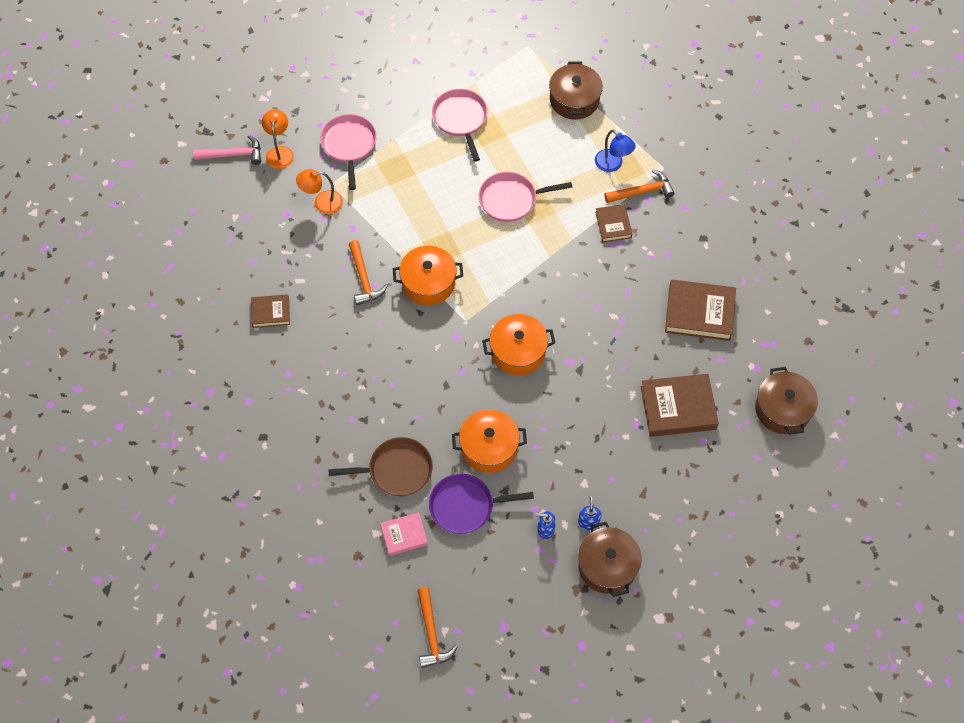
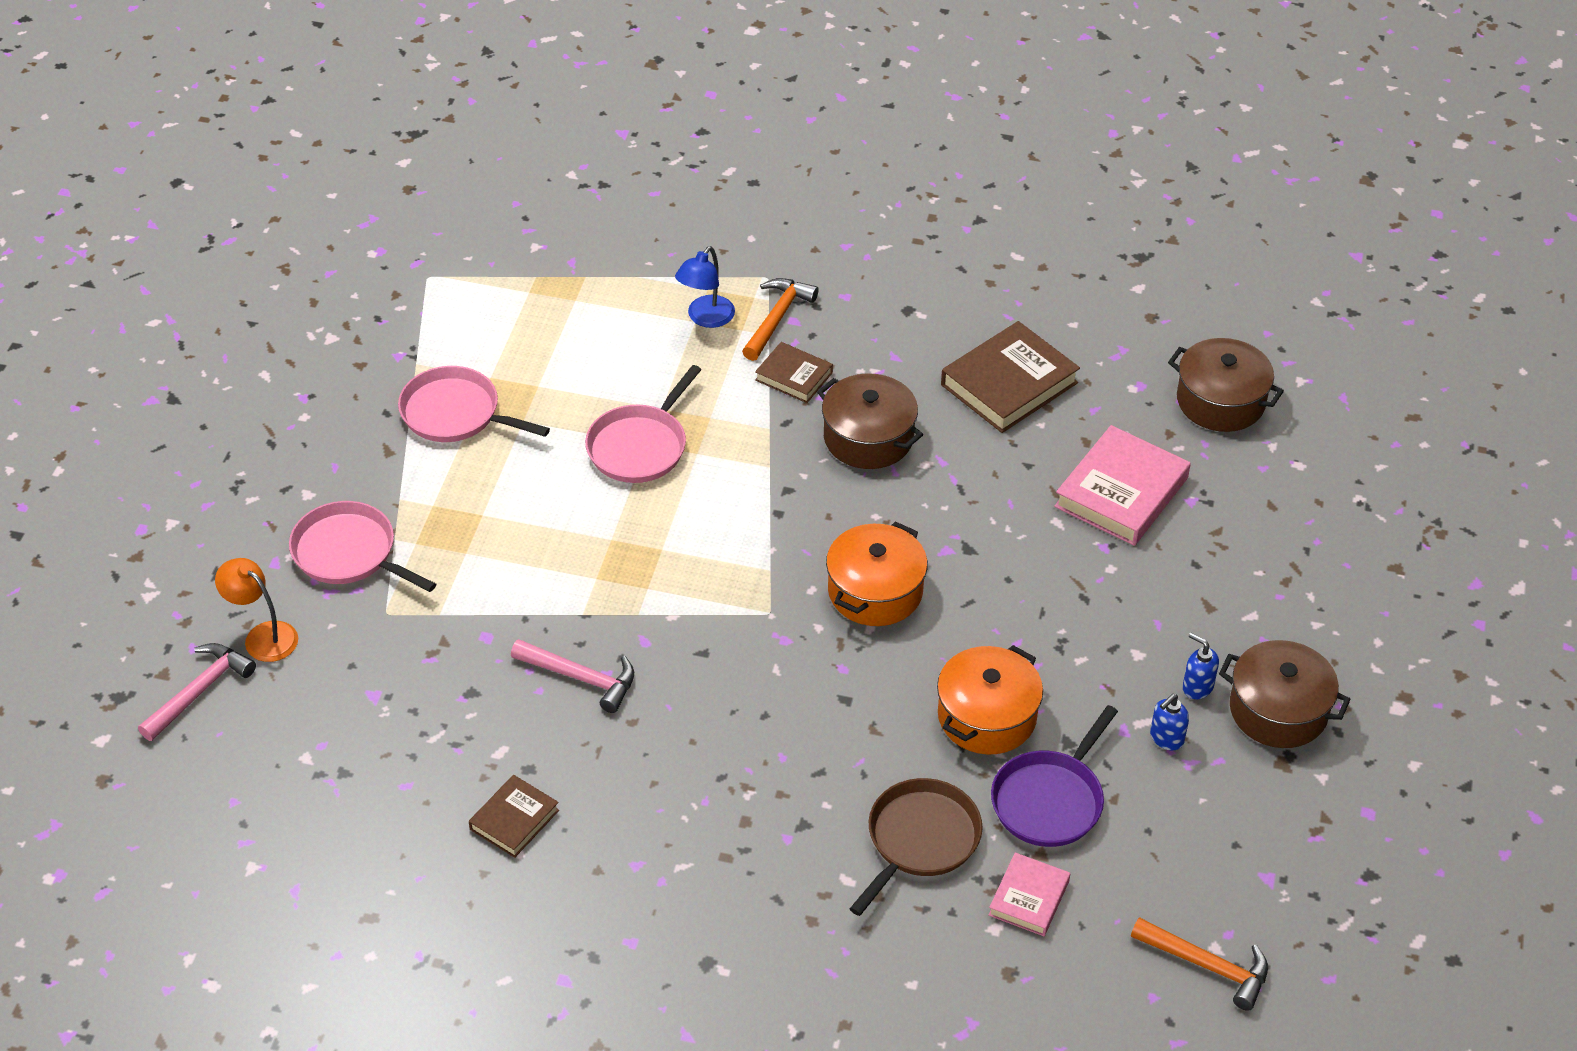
camera: 50 degrees left, 15 degrees down
(322, 203) = (405, 643): orange lamp -> none
(364, 279) = (581, 678): orange hammer -> pink hammer
(428, 283) = (667, 613): orange pot -> none
(574, 100) = (566, 289): brown pot -> brown pot (868, 438)
(612, 164) = (705, 318): blue lamp -> blue lamp turned 120 degrees clockwise
(678, 408) = (1121, 492): brown book -> pink book

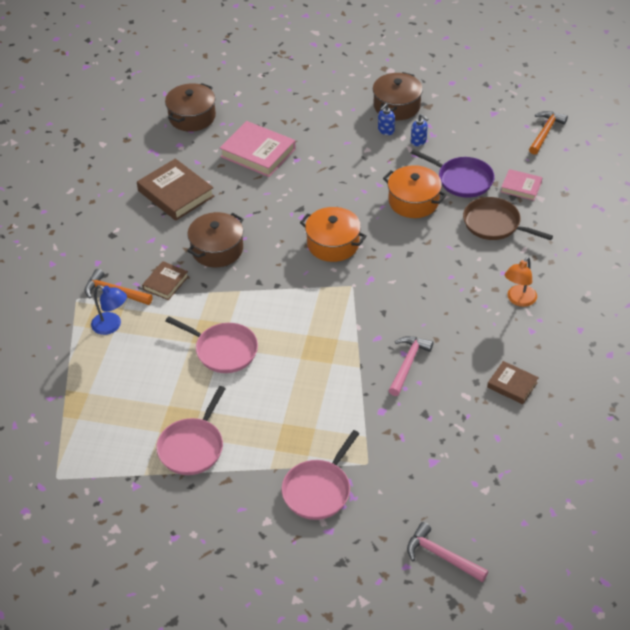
camera: 90 degrees left, 0 degrees up
(263, 636) = (392, 528): orange lamp -> orange lamp (518, 300)

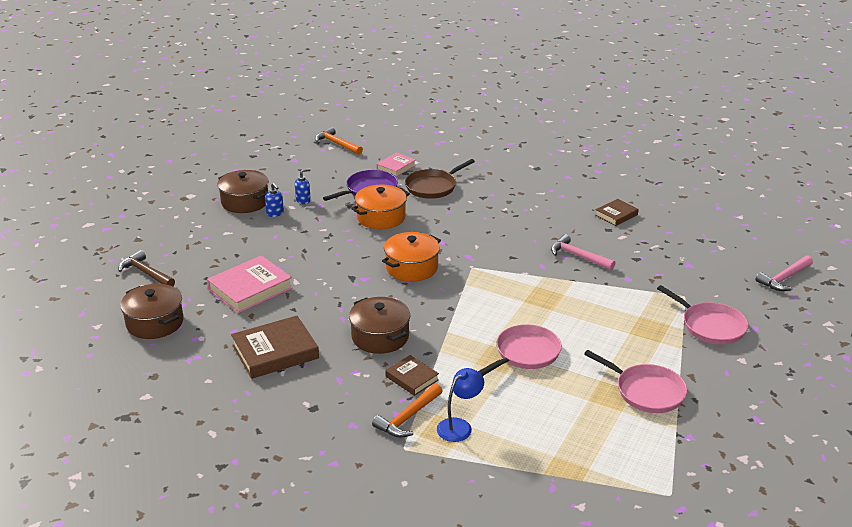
camera: 75 degrees left, 15 degrees down
(257, 88) = (146, 273): none -> brown hammer
(518, 300) = (526, 194): orange lamp -> none

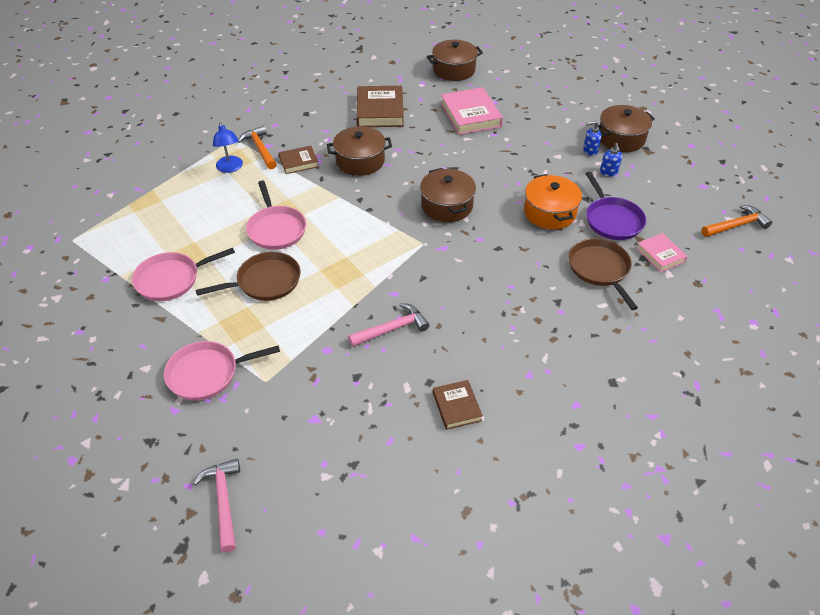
camera: 115 degrees right, 15 degrees up
(146, 273) = (524, 74): brown hammer -> none
(411, 267) = (447, 206): orange pot -> brown pot
(593, 334) = (265, 281): none -> brown pan

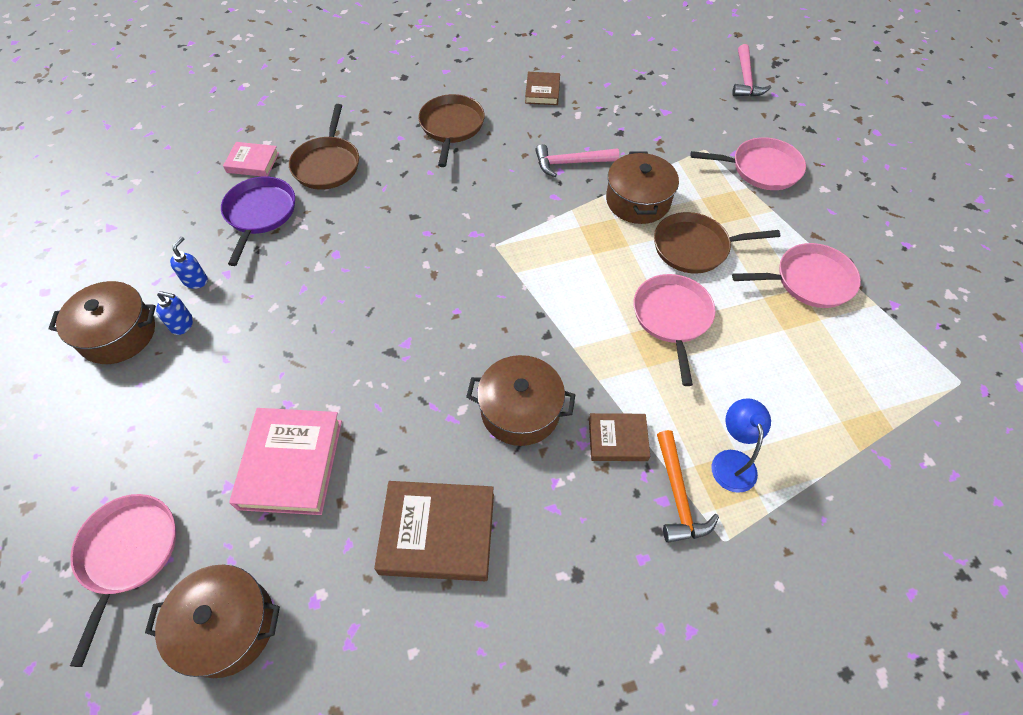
camera: 160 degrees left, 10 degrees up
(380, 111) = (437, 533): brown book -> brown book turned 75 degrees clockwise
(447, 206) = (437, 290): brown pot -> brown pot (638, 201)
(517, 76) = (128, 553): none -> pink pan
(522, 336) = (451, 127): none -> brown pan
(550, 212) = (320, 244): orange pot -> none
(660, 255) = (253, 162): pink book -> pink book turned 75 degrees counterclockwise
(736, 225) = (139, 171): orange hammer -> none

